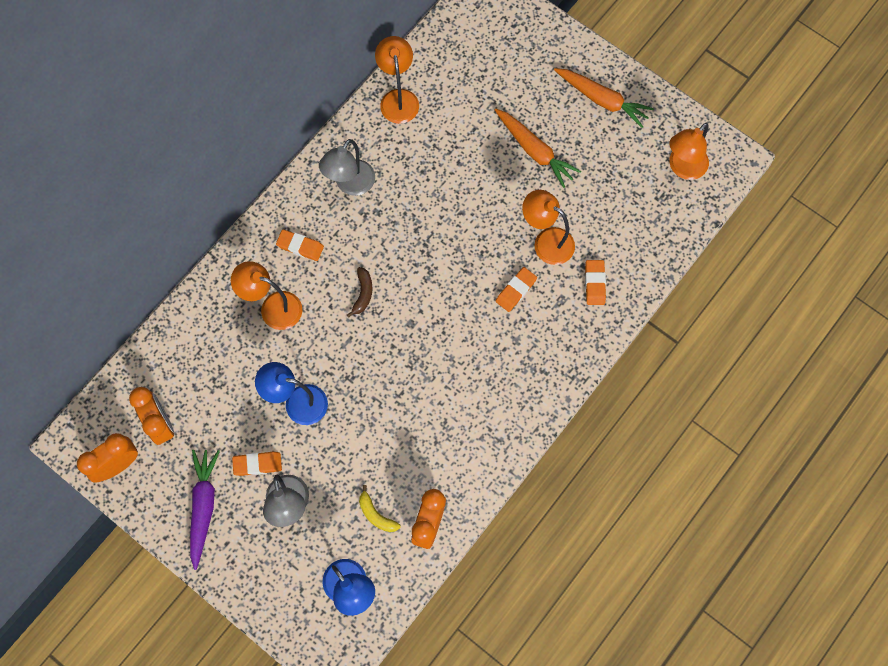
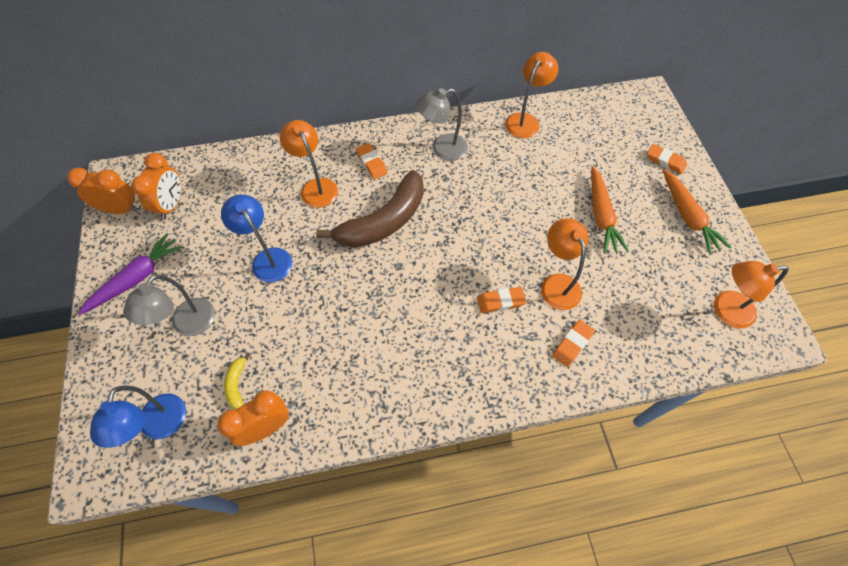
camera: 40 degrees right, 10 degrees down
(257, 464) = (199, 278): orange eraser -> orange eraser (665, 161)
(363, 294) = (384, 221): brown banana -> brown banana, size x2.45

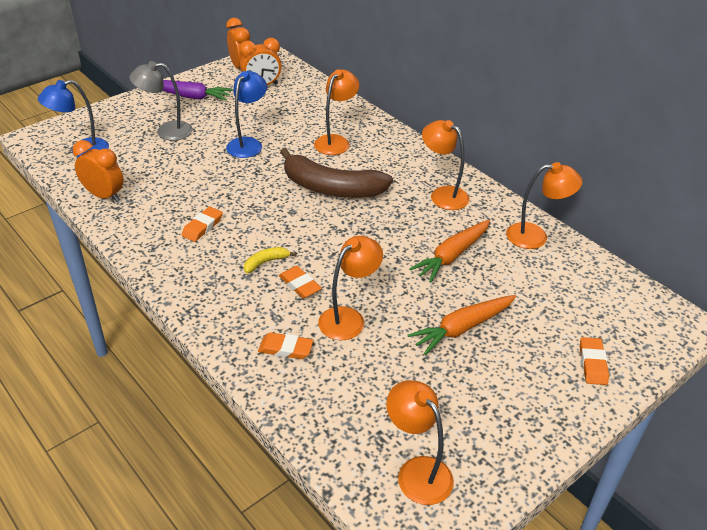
camera: 60 degrees right, 20 degrees down
(237, 384) = (132, 170): yellow banana -> yellow banana (266, 262)
(371, 163) = (387, 160): orange eraser -> orange eraser (202, 227)
(442, 149) = (443, 194): grey lamp -> orange lamp
(687, 216) = (527, 404): orange carrot -> orange carrot (452, 256)

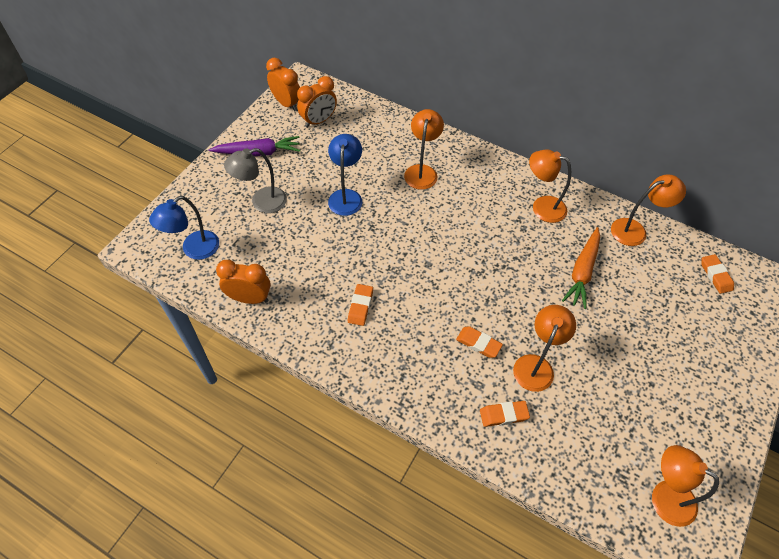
camera: 20 degrees left, 15 degrees up
(266, 262) = (437, 328): yellow banana -> none
(331, 188) = (447, 227): brown banana -> none
(462, 328) = (627, 345): orange carrot -> none
(592, 363) = (735, 346): orange eraser -> orange eraser (715, 275)

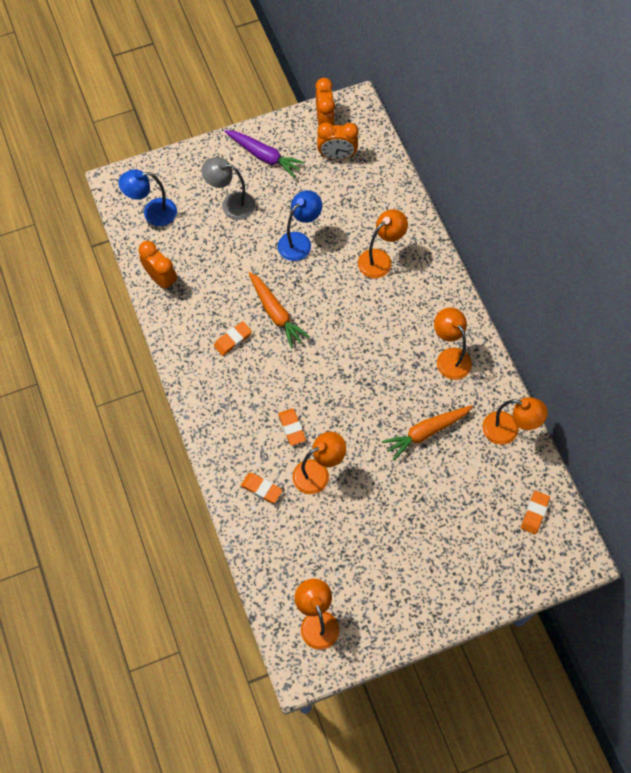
camera: 40 degrees right, 10 degrees up
(377, 261) = (276, 313): none -> orange carrot

